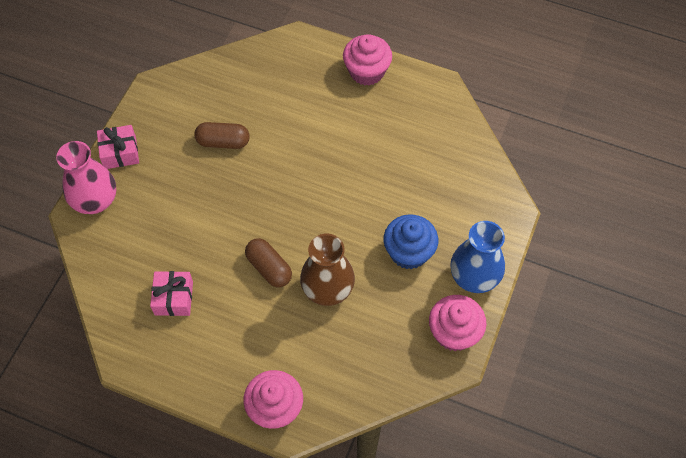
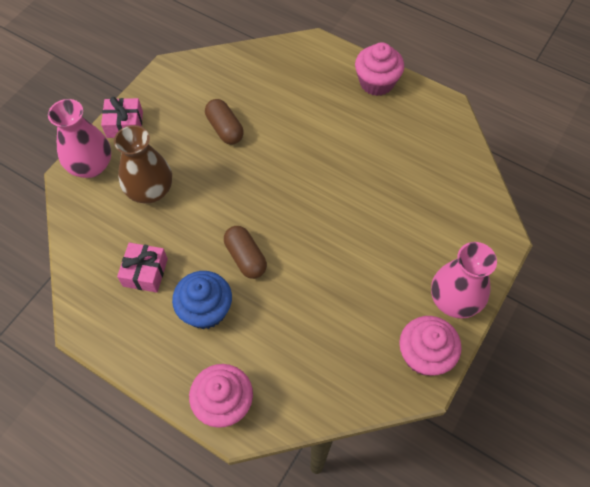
camera: 10 degrees right, 0 degrees up
(223, 142) = (225, 129): brown capsule -> brown capsule turned 45 degrees clockwise
(327, 289) = (300, 288): brown vase -> brown vase (150, 190)
(409, 252) = (390, 264): blue cupcake -> blue cupcake (206, 310)
(474, 276) = (454, 300): blue vase -> pink vase

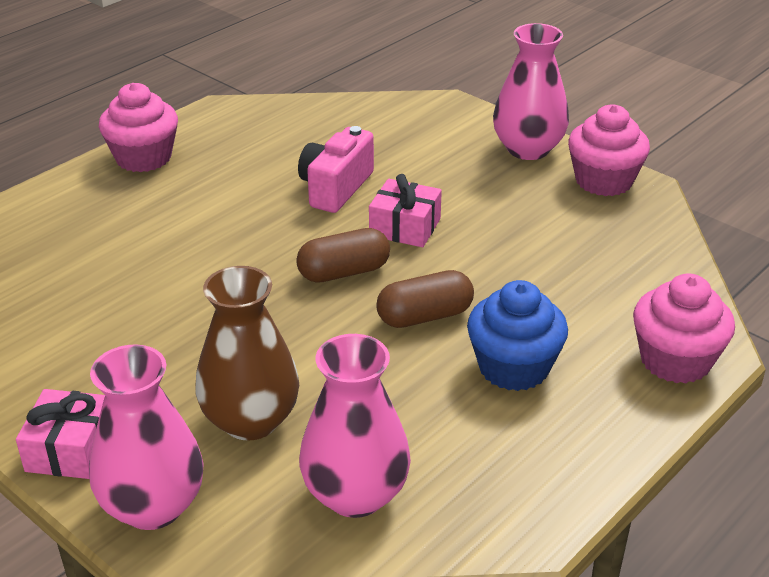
camera: 80 degrees left, 25 degrees down
(102, 245) = (355, 494): none -> pink vase
(145, 272) = (428, 436): pink gift -> pink gift (405, 227)
(225, 129) = (152, 317): brown capsule -> brown capsule (344, 272)
(369, 188) = (335, 188): none -> pink camera

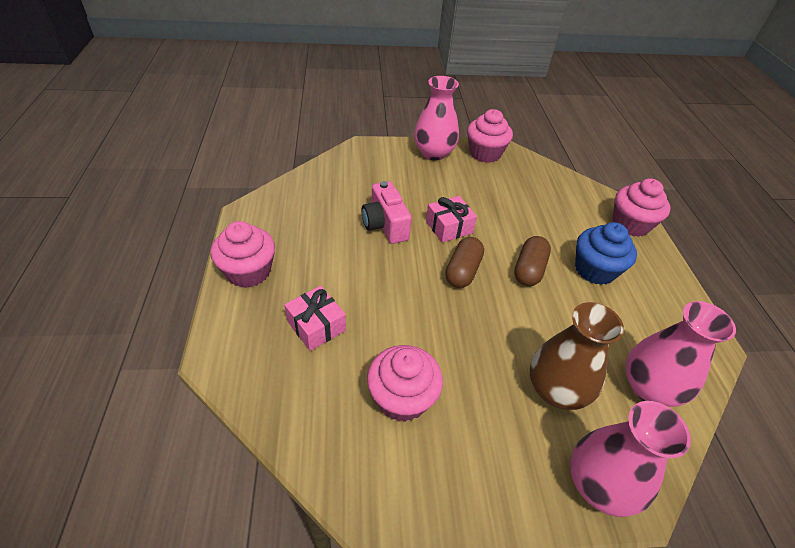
camera: 50 degrees left, 10 degrees up
(70, 449) = (513, 495): pink gift -> pink gift (316, 326)
(106, 324) = (402, 398): none -> pink cupcake

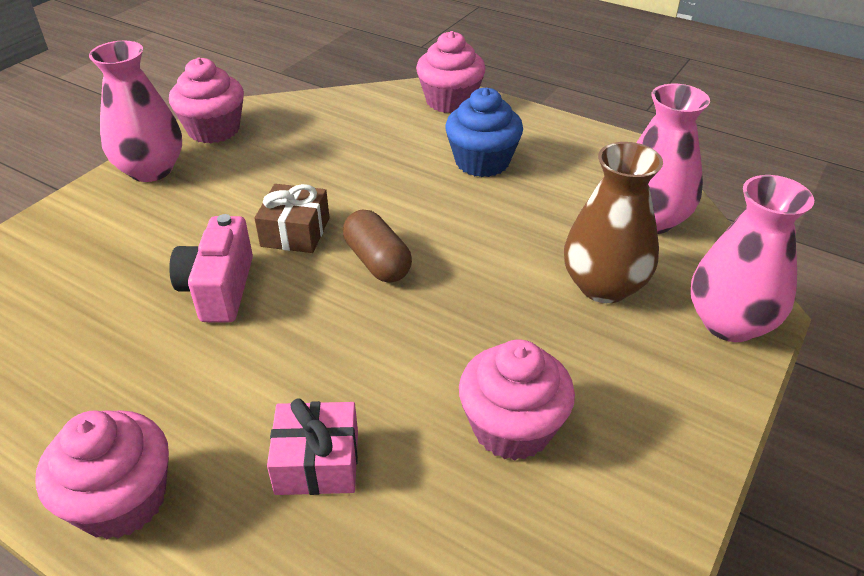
camera: 50 degrees left, 5 degrees down
(385, 225) = (219, 289): pink camera -> pink camera turned 75 degrees clockwise
(449, 227) = (295, 232): pink gift -> brown gift
(529, 270) = (432, 208): brown capsule -> none

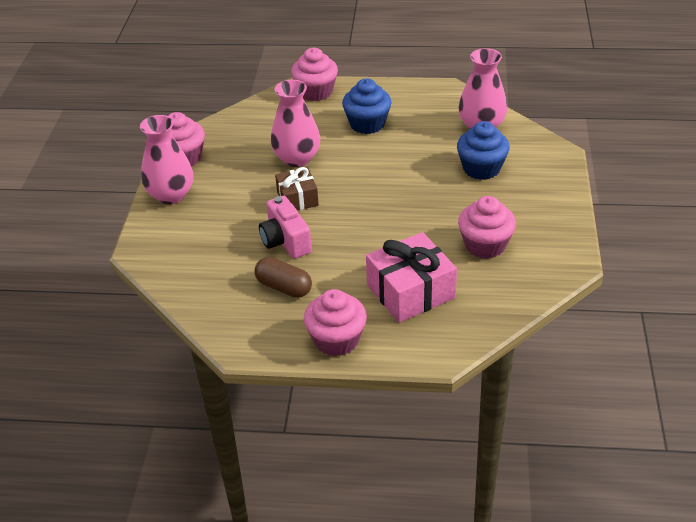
camera: 25 degrees left, 0 degrees up
(317, 462) = (410, 291): pink gift -> pink gift, size x1.65
(377, 262) = (357, 197): brown capsule -> brown capsule (284, 287)
(603, 286) = (481, 168): brown vase -> blue cupcake
(729, 323) = (550, 165): pink vase -> pink vase (297, 158)

